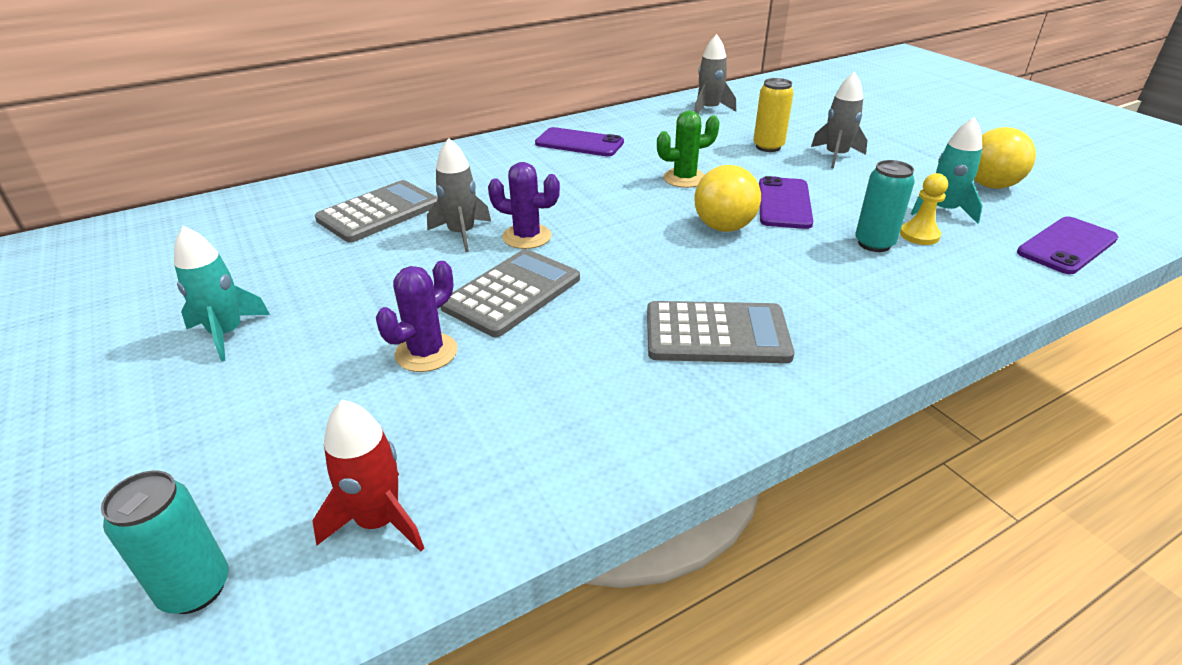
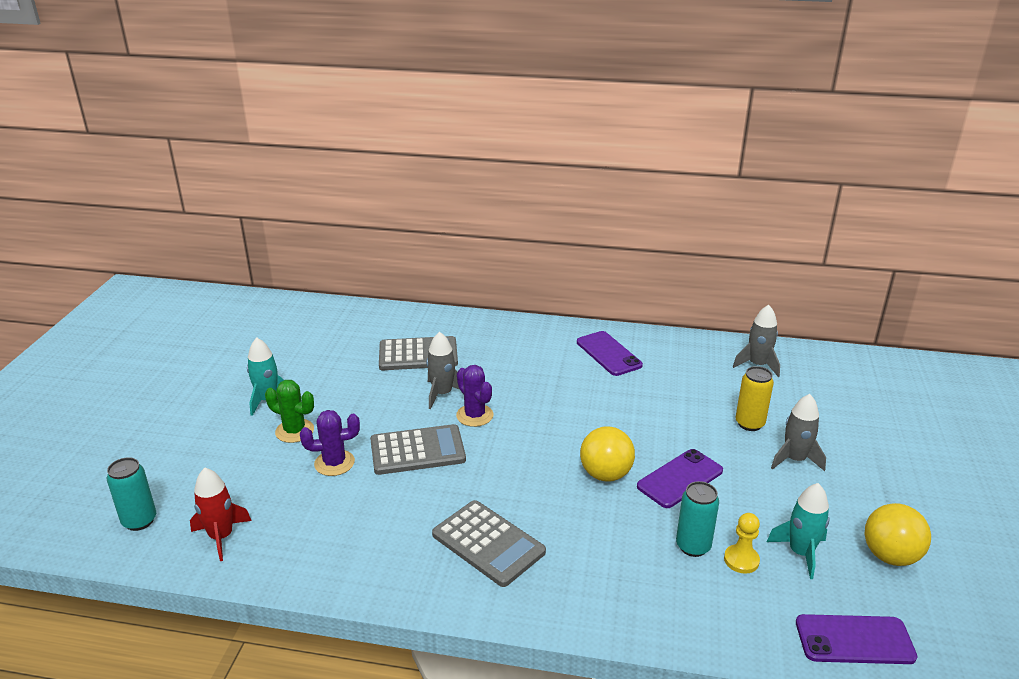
camera: 40 degrees right, 5 degrees down
(684, 178) = (638, 421): green cactus -> green cactus (294, 431)

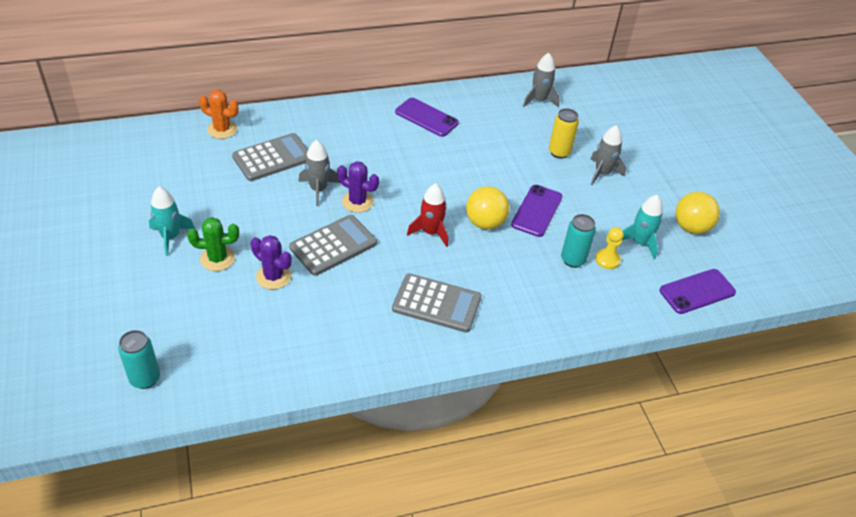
camera: 30 degrees left, 15 degrees up
(221, 537) = (228, 367): red rocket -> red rocket (431, 232)
(334, 463) = (273, 276): purple cactus -> purple cactus turned 75 degrees clockwise
(389, 320) = (222, 129): none -> orange cactus

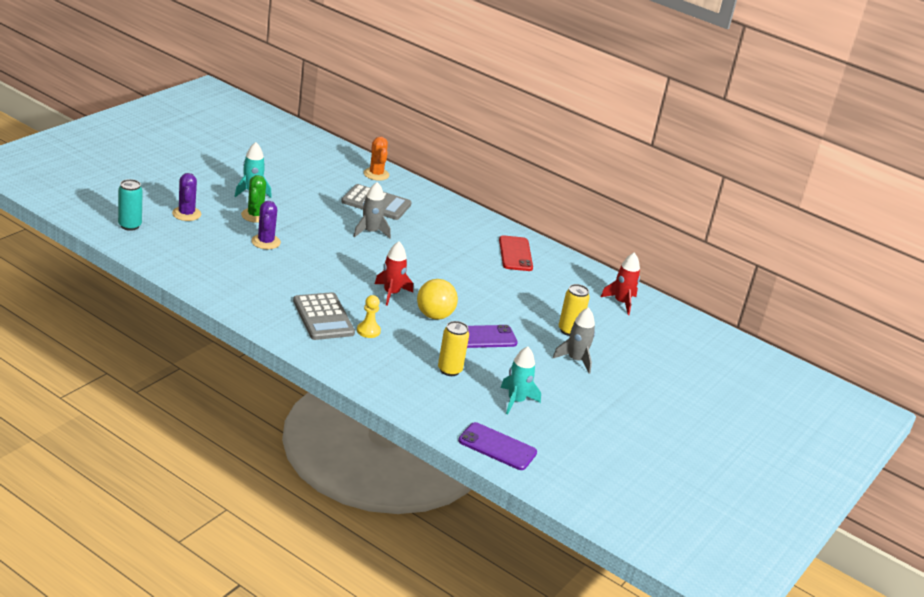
camera: 50 degrees right, 15 degrees down
(217, 258) = (255, 215): green cactus -> green cactus turned 45 degrees clockwise
(333, 245) = (324, 256): grey calculator -> none
(357, 201) = (380, 252): purple cactus -> purple cactus (186, 214)
(426, 117) = (515, 254): purple phone -> red phone
(539, 100) = (621, 302): grey rocket -> red rocket
(573, 260) = (449, 370): turquoise can -> yellow can
(607, 260) = (472, 388): yellow pawn -> yellow pawn (368, 331)
(691, 227) = (574, 426): yellow ball -> none

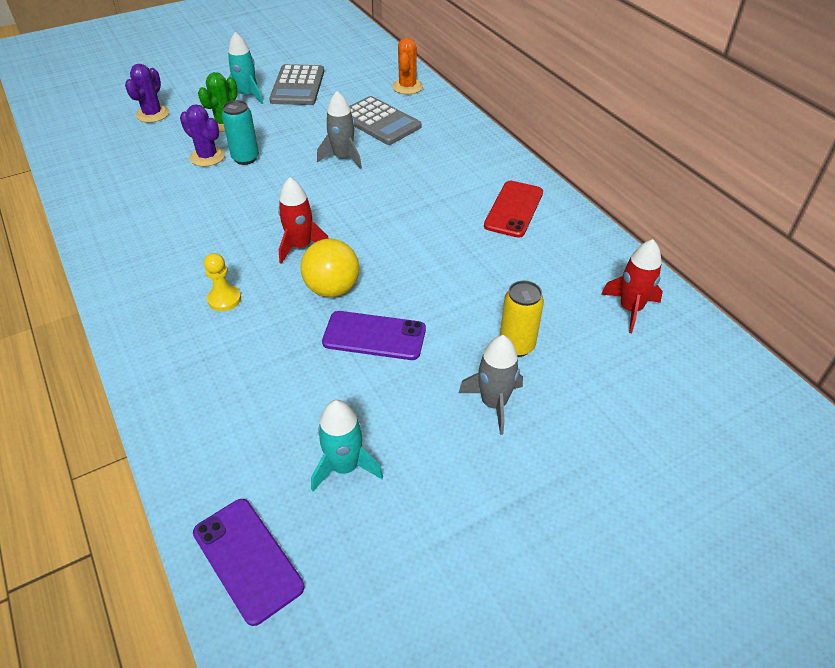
camera: 30 degrees right, 15 degrees up
(129, 225) = (80, 122): turquoise can -> turquoise can (245, 158)
(266, 242) = (207, 157): purple cactus -> purple cactus turned 75 degrees counterclockwise
(323, 317) = (184, 269): grey calculator -> grey calculator (298, 86)
(449, 370) = (285, 386): yellow can -> none

